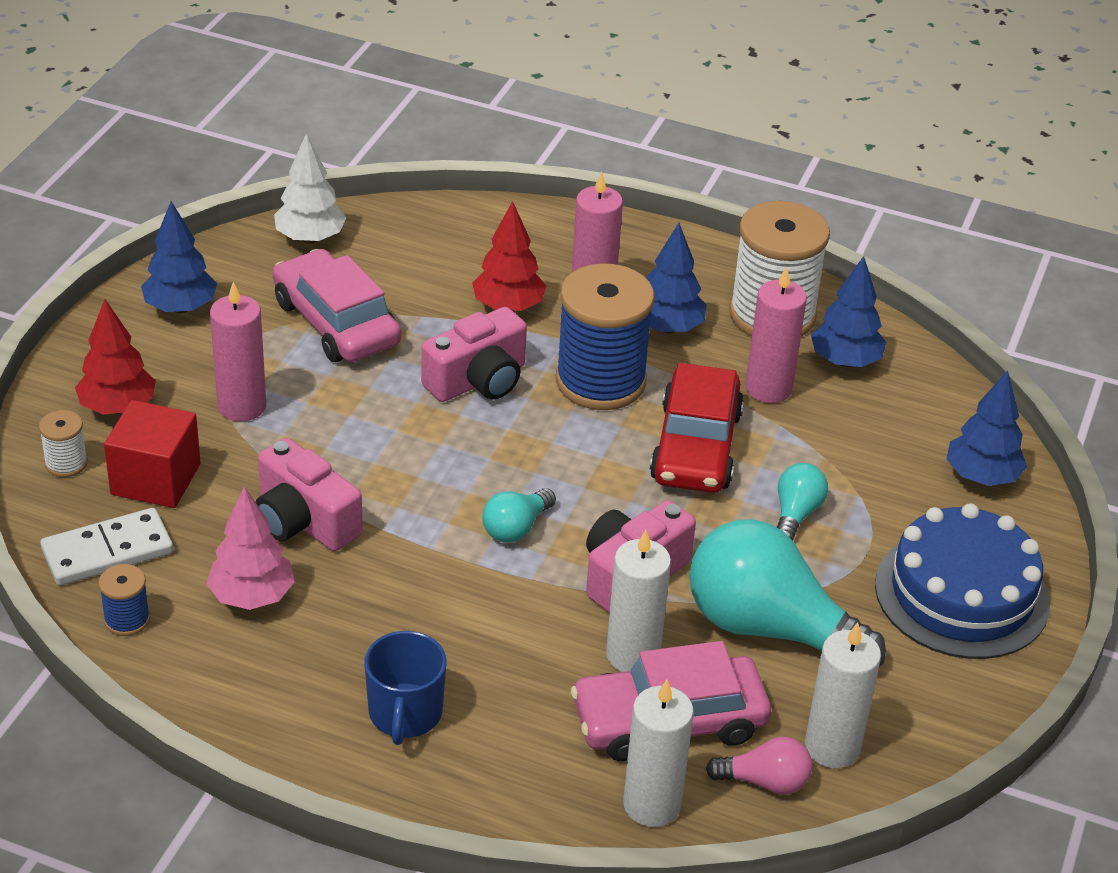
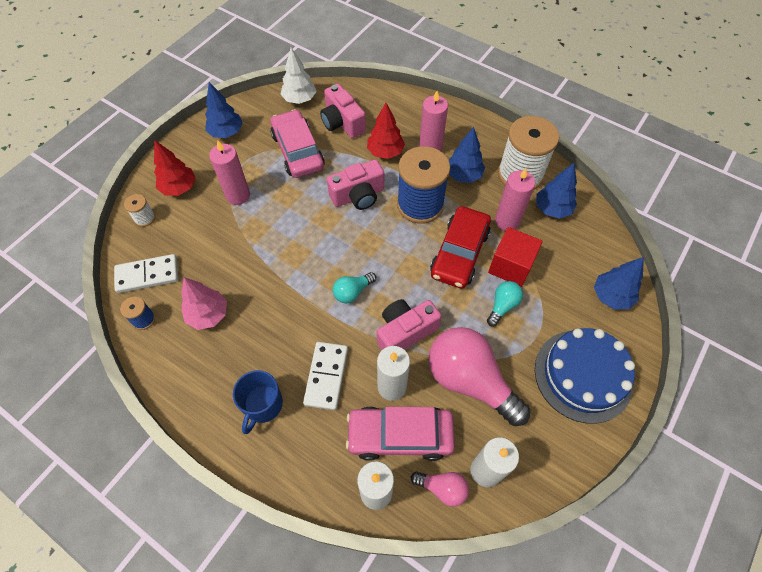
camera: 15 degrees right, 20 degrees up
(156, 479) = (184, 234): red cube -> red cube (511, 266)
(304, 521) = (247, 271): pink camera -> pink camera (342, 122)
(508, 657) = (326, 376): none -> white domino
(769, 628) = (470, 381): turquoise light bulb -> pink light bulb

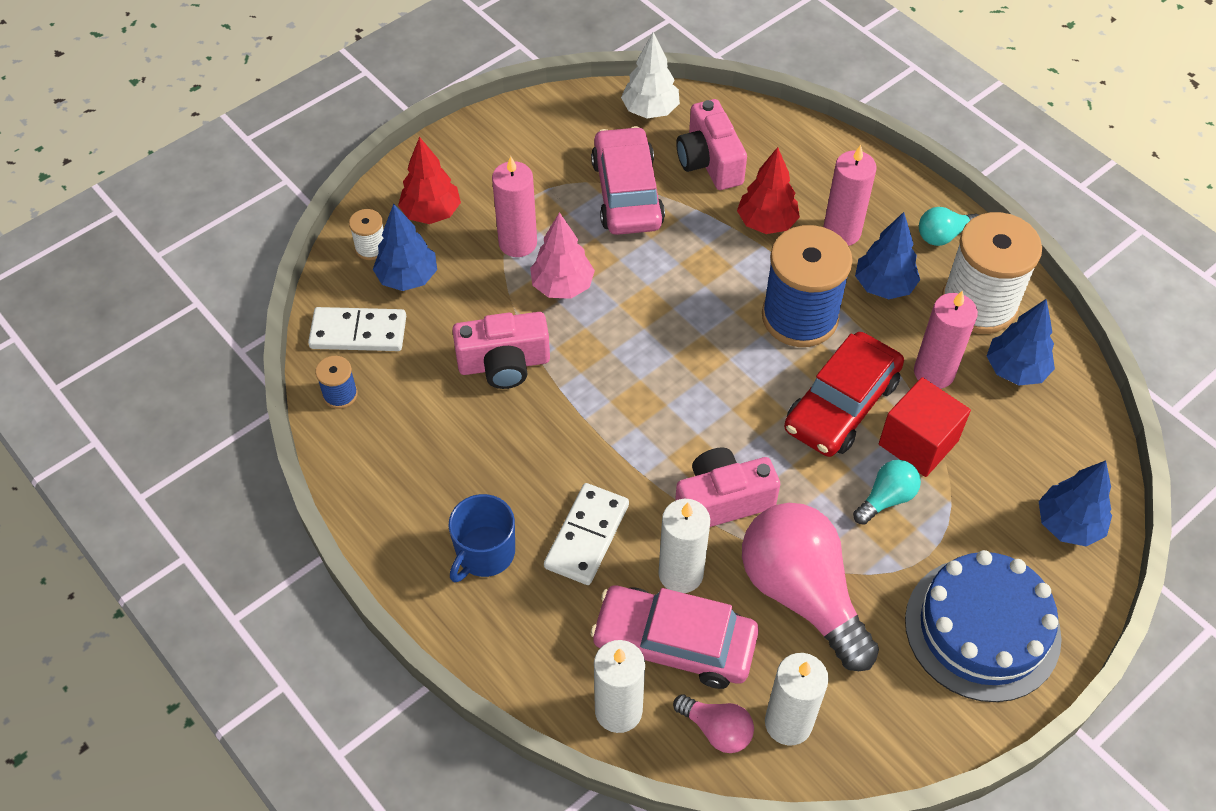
camera: 15 degrees right, 5 degrees down
(208, 315) = (434, 409): pink tree -> pink tree (562, 286)
(226, 133) = (522, 141): blue tree -> blue tree (407, 278)
(352, 292) = (657, 425): turquoise light bulb -> turquoise light bulb (943, 235)
(358, 196) = (704, 282): pink camera -> pink camera (504, 364)

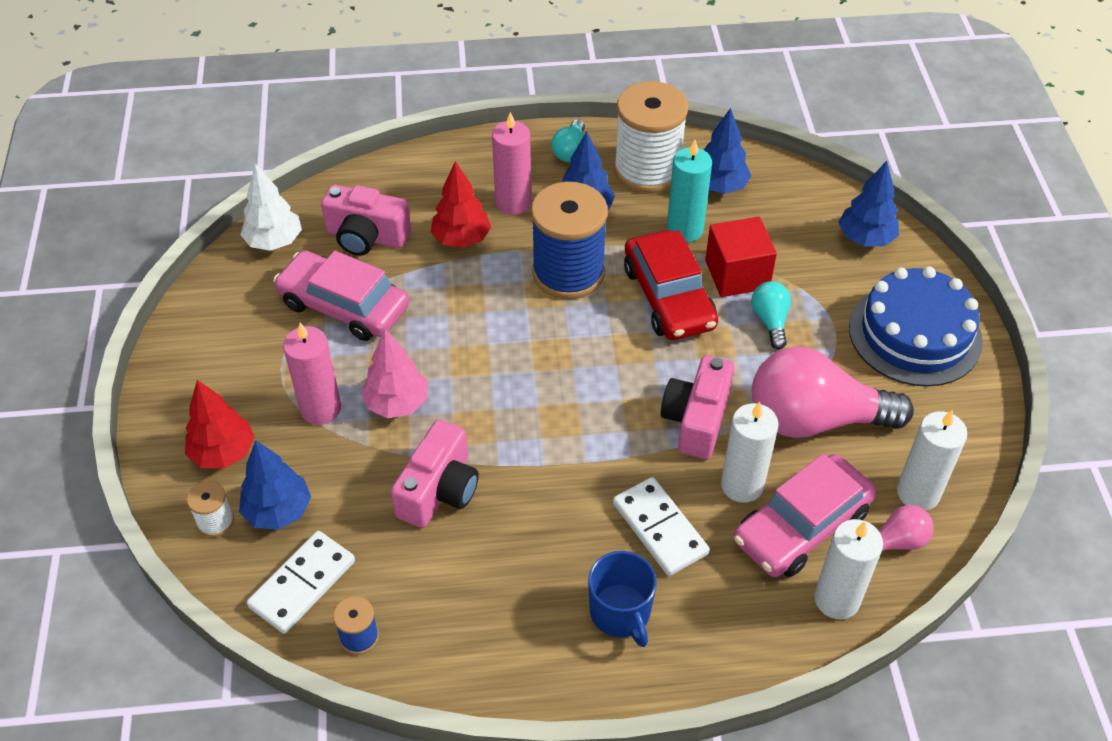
camera: 55 degrees left, 5 degrees down
(934, 372) = (685, 229): pink candle -> turquoise candle

